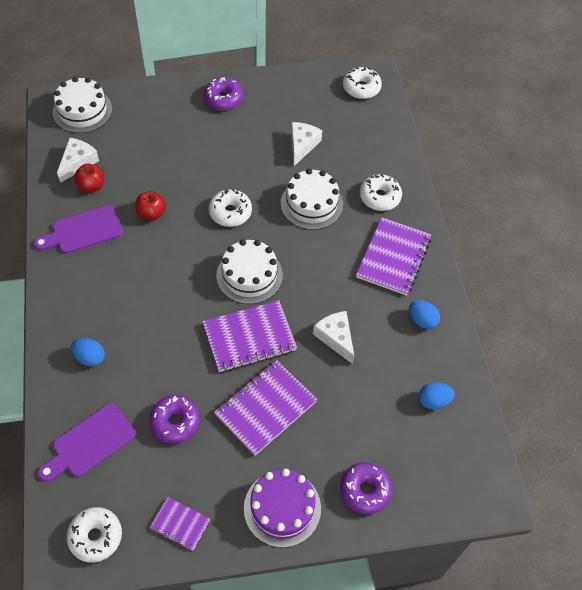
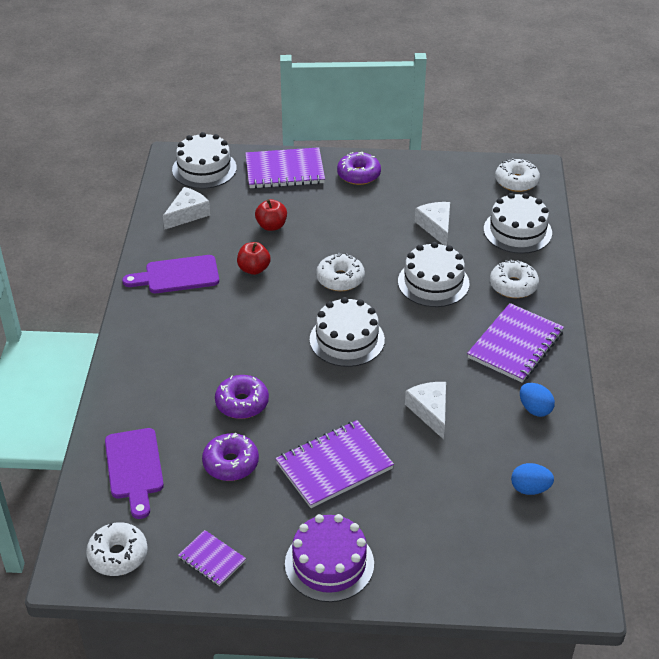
camera: 15 degrees right, 15 degrees down
(90, 357) = (155, 390): blue egg -> none
(90, 443) = (134, 468): purple cutting board -> purple cutting board turned 75 degrees counterclockwise
(91, 186) = (196, 236): red apple -> red apple (271, 226)
(249, 337) = (332, 397): purple notebook -> purple notebook (284, 171)
(302, 145) = (436, 227): white cheese -> white cheese turned 45 degrees counterclockwise
(365, 490) = (428, 562): purple donut -> purple donut (242, 403)
(372, 139) = (517, 231): none -> white cake

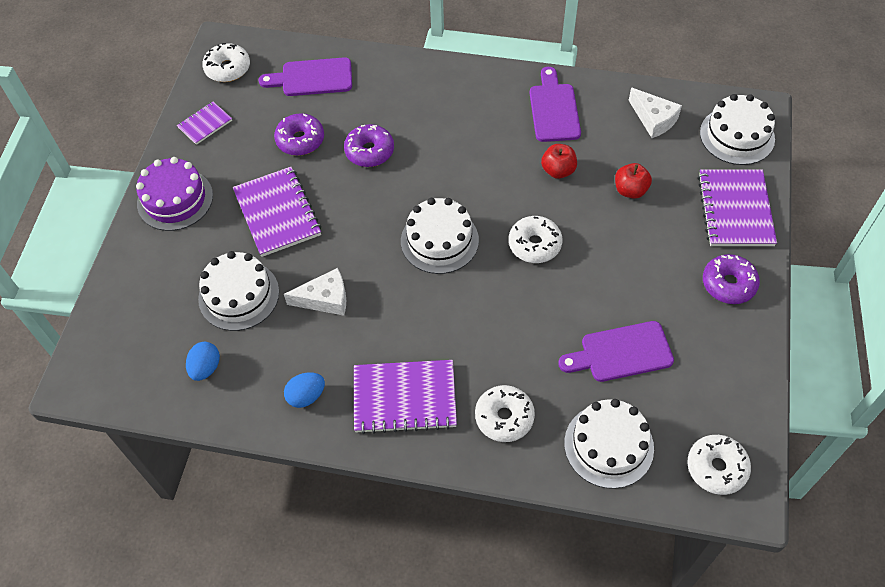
camera: 100 degrees right, 15 degrees up
(433, 282) = (519, 333): white cake -> white cake (239, 295)
(436, 227) = (621, 353): white cheese -> purple cutting board
(515, 345) = (404, 398): purple notebook -> purple notebook turned 45 degrees counterclockwise

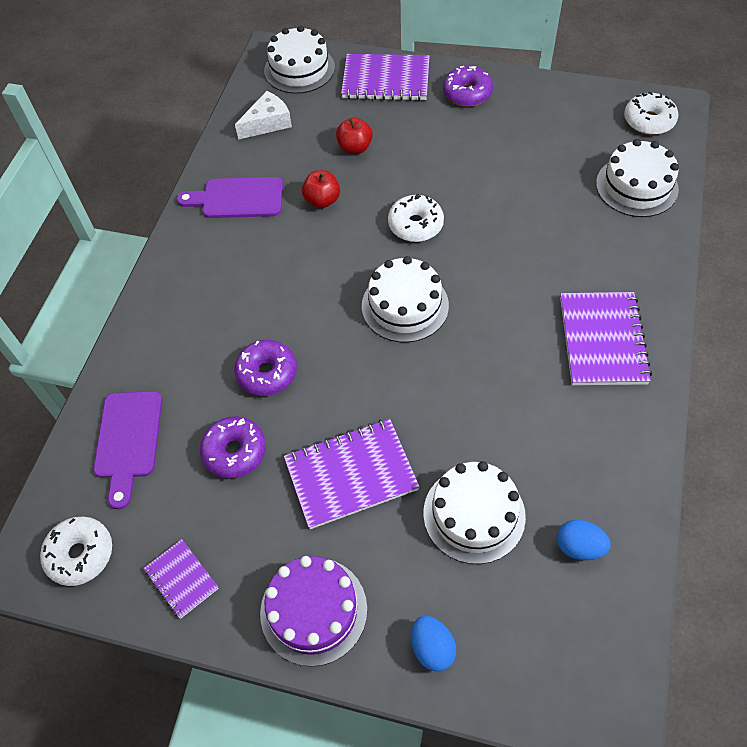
camera: 85 degrees left, 0 degrees up
(306, 396) = (608, 433): blue egg -> blue egg (432, 648)
(325, 299) = (480, 417): white cheese -> none
(504, 417) = (616, 259): white donut -> none
(621, 353) = (541, 170): purple cutting board -> none

